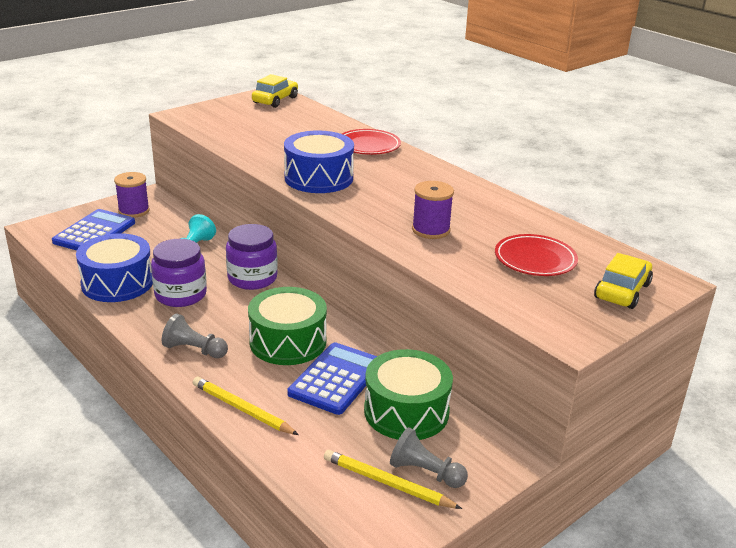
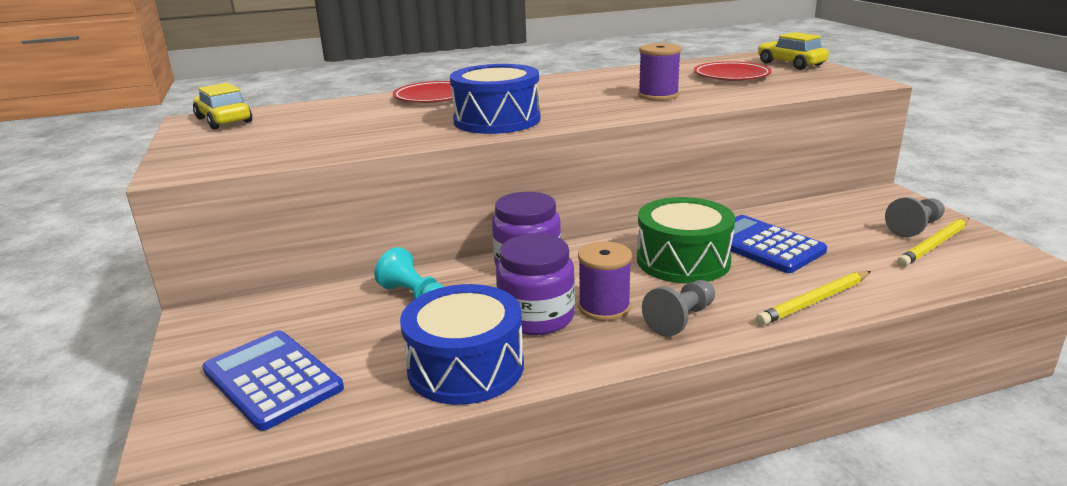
camera: 65 degrees left, 5 degrees down
(134, 211) = (238, 335): purple spool -> purple spool (604, 307)
(406, 411) = (822, 222): green drum -> none

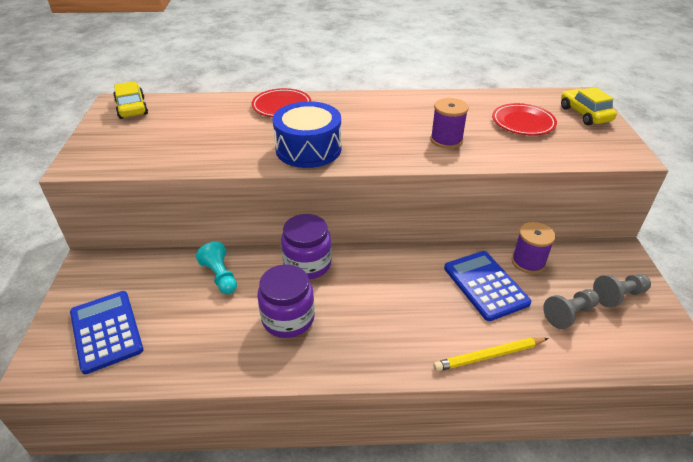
camera: 15 degrees right, 15 degrees up
(466, 367) = (222, 353): blue drum -> none
(604, 307) = (337, 321): purple spool -> purple spool (528, 262)
(681, 319) = (382, 348): grey pawn -> grey pawn (569, 314)
(683, 260) = (417, 287): green drum -> none
(934, 245) = (622, 319): yellow pencil -> none

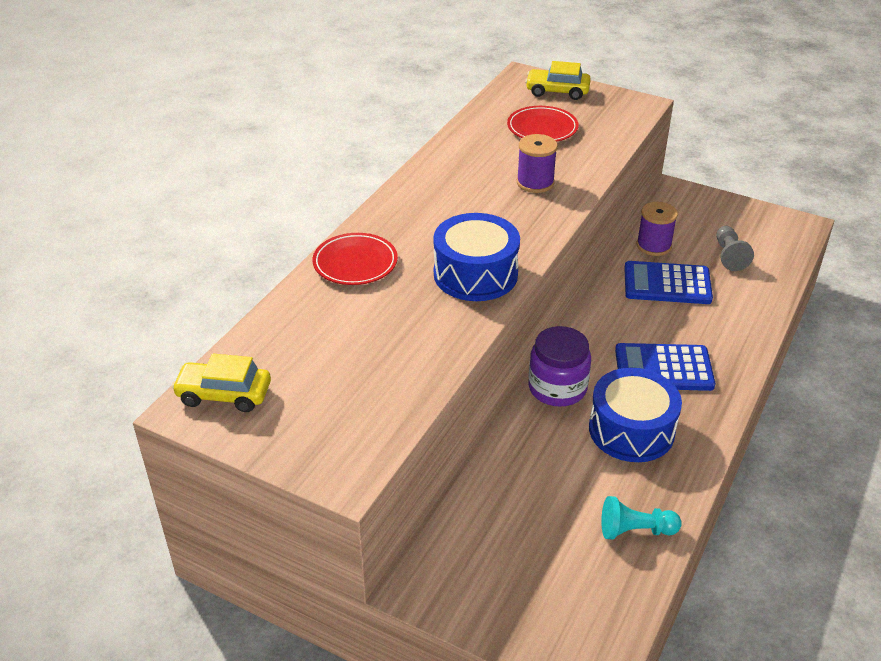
camera: 60 degrees left, 0 degrees up
(106, 331) = (561, 588): blue calculator -> blue calculator (663, 368)
(220, 276) = (530, 464): turquoise pawn -> turquoise pawn (635, 530)
(288, 318) = (631, 430): purple jar -> blue drum
(489, 356) = (750, 321): yellow pencil -> none
(619, 296) = (724, 220): grey pawn -> none

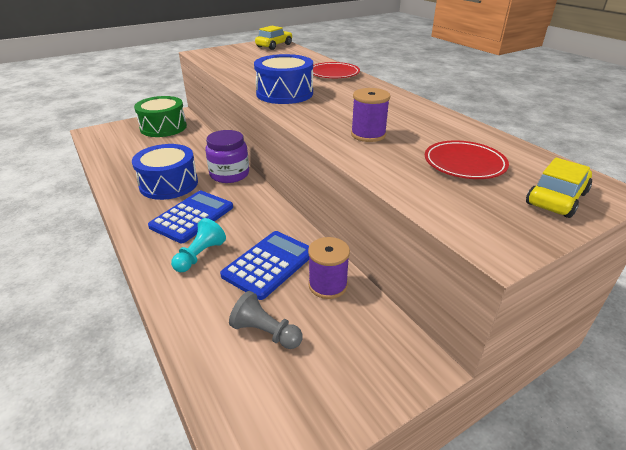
camera: 120 degrees right, 5 degrees down
(489, 565) = (163, 127): none -> green drum
(635, 530) = (119, 161): turquoise pawn -> turquoise pawn (200, 255)

